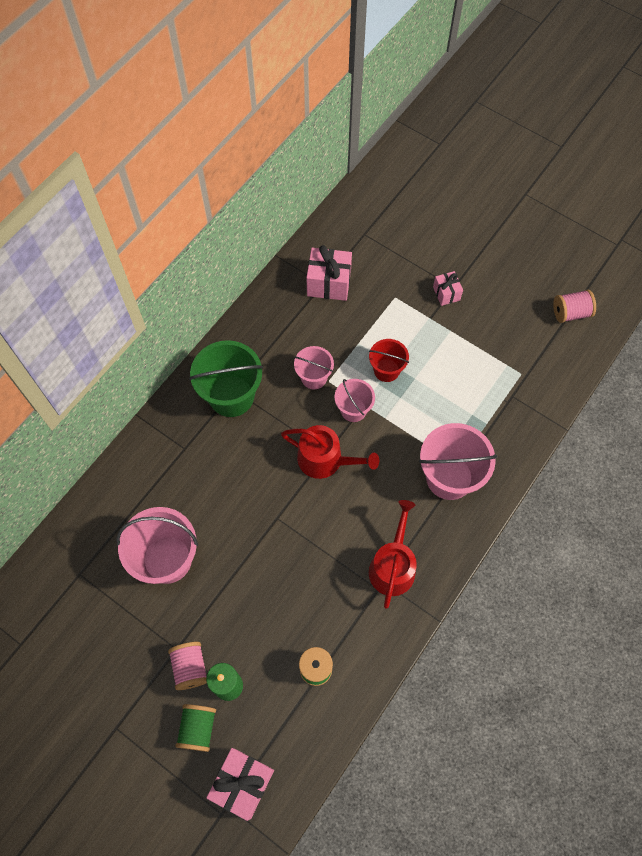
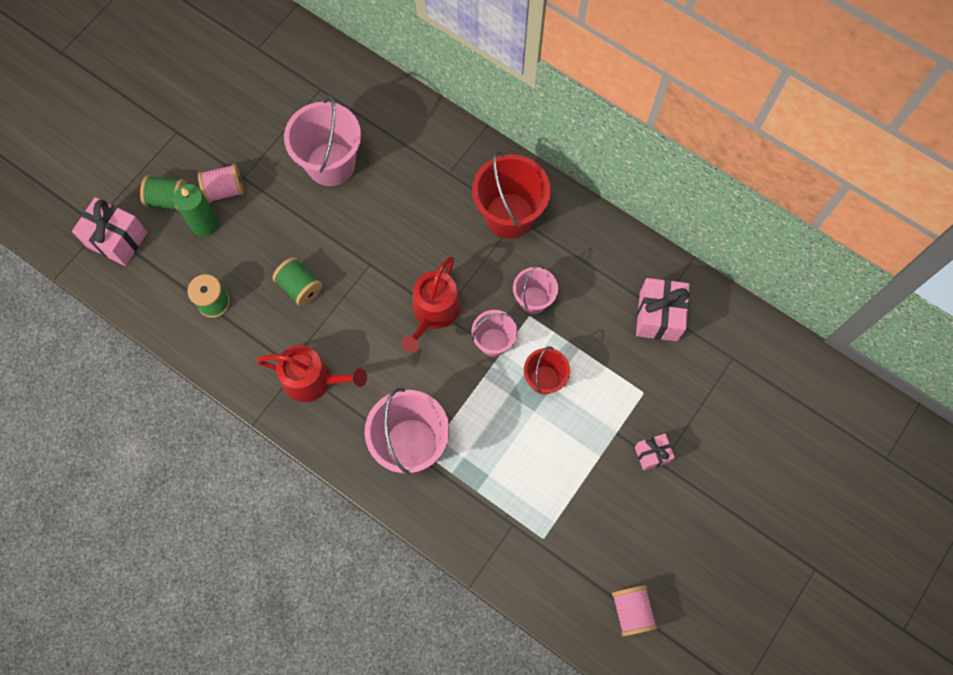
camera: 90 degrees right, 5 degrees up
(231, 396) = (509, 215): green bucket -> red bucket
(300, 583) = (300, 287): none -> green spool

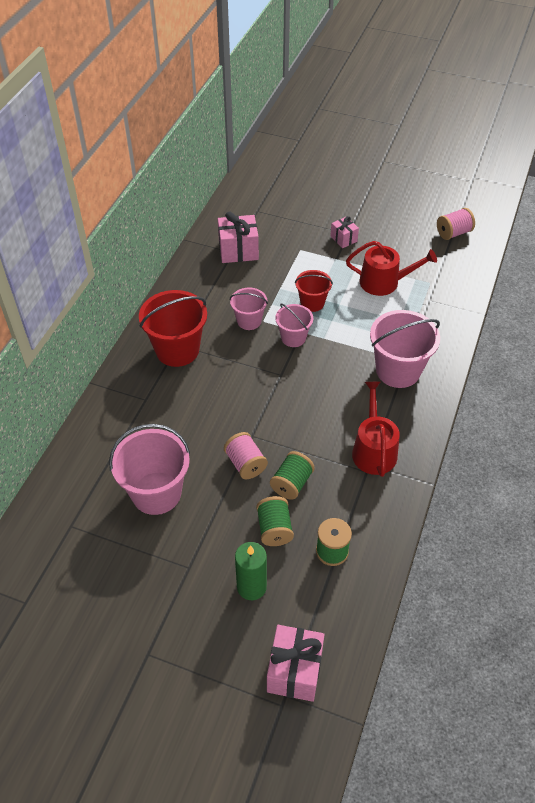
camera: 105 degrees left, 20 degrees down
(169, 200) = (233, 633): green spool -> green spool (274, 529)
(224, 190) = (208, 580): pink spool -> pink spool (245, 464)
(434, 312) = (281, 381): red watering can -> red watering can (384, 282)

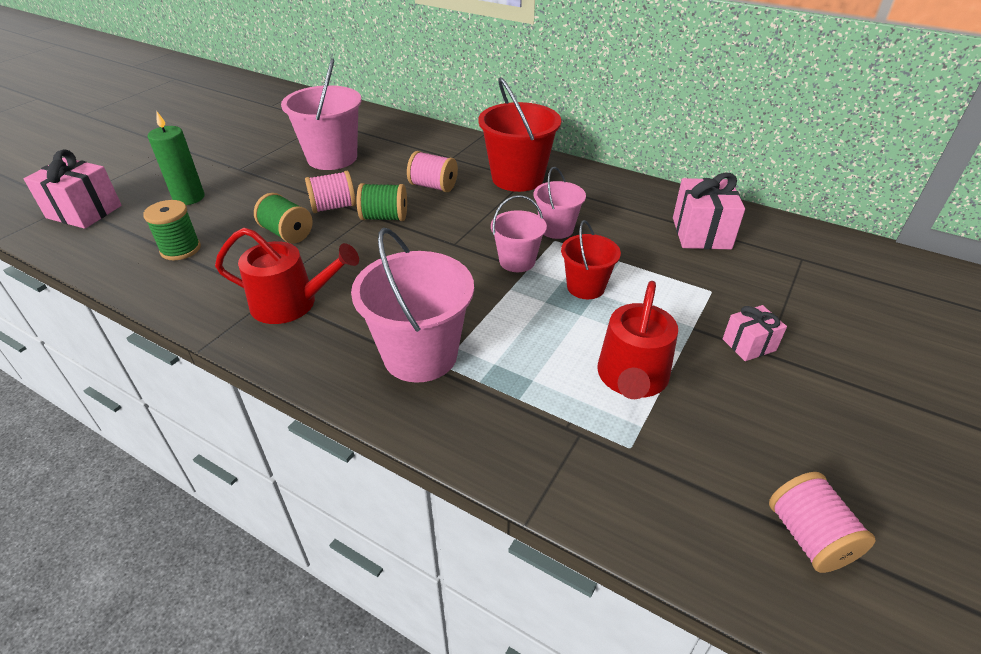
camera: 100 degrees right, 10 degrees down
(199, 403) = (433, 186): none -> pink spool
(274, 529) = (239, 216): green spool -> green spool (384, 217)

